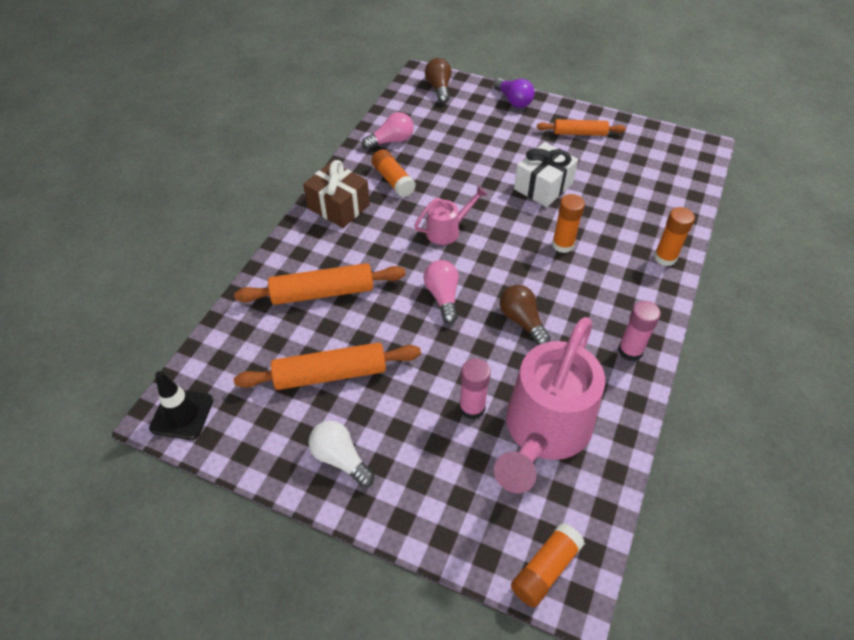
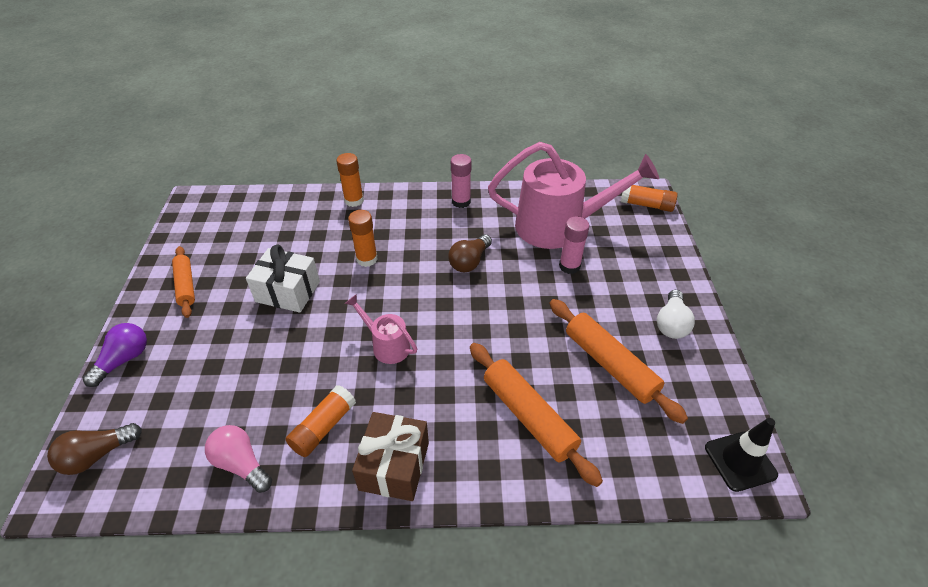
camera: 115 degrees left, 5 degrees down
(443, 297) = (475, 319): pink light bulb -> none

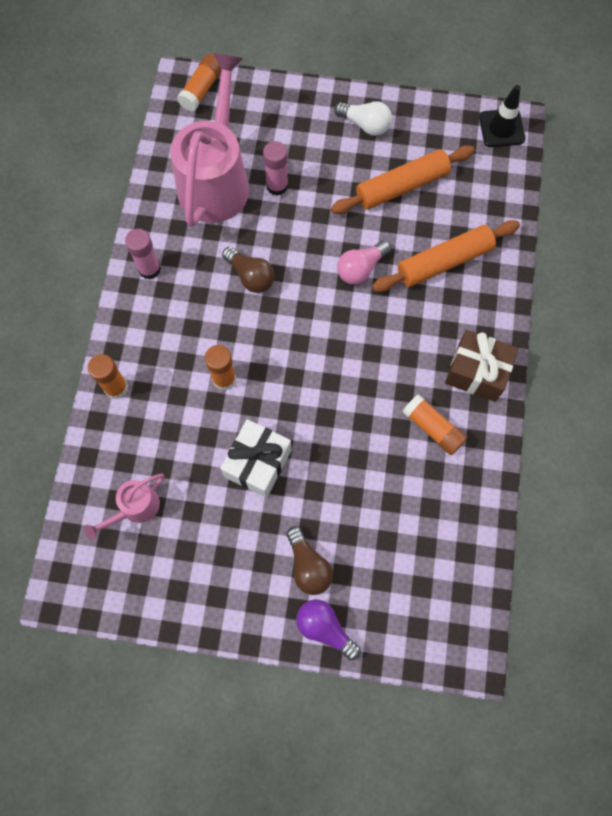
camera: 80 degrees left, 25 degrees up
(97, 455) = (435, 629): brown light bulb -> brown light bulb (308, 565)
(186, 285) = (225, 578): orange rolling pin -> none
(241, 464) = (460, 497): pink light bulb -> pink light bulb (361, 268)
(386, 345) = (349, 368): pink watering can -> pink watering can (135, 508)

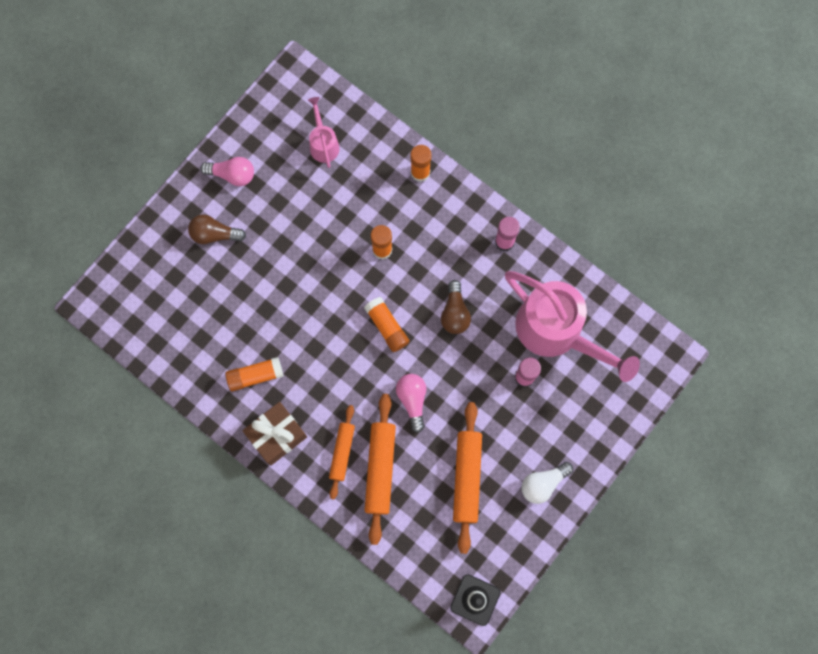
camera: 120 degrees right, 5 degrees up
(202, 90) = (653, 367): orange glue stick -> orange glue stick (387, 327)
(227, 589) = (232, 175): none -> pink light bulb
(250, 276) = (455, 313): brown light bulb -> brown light bulb turned 75 degrees counterclockwise
(258, 463) = (305, 239): white gift -> none
(325, 628) = (168, 222): purple light bulb -> none
(451, 303) = (342, 452): none -> orange rolling pin

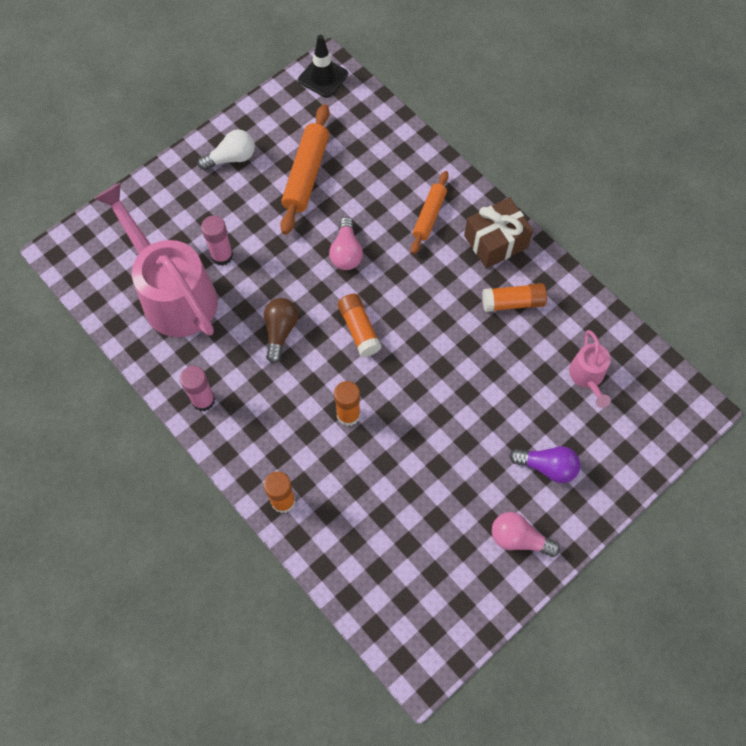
camera: 170 degrees left, 10 degrees down
(214, 234) = (547, 466): brown light bulb -> purple light bulb
(323, 143) = (398, 561): pink watering can -> pink watering can (587, 377)
(380, 469) = (392, 195): orange rolling pin -> none

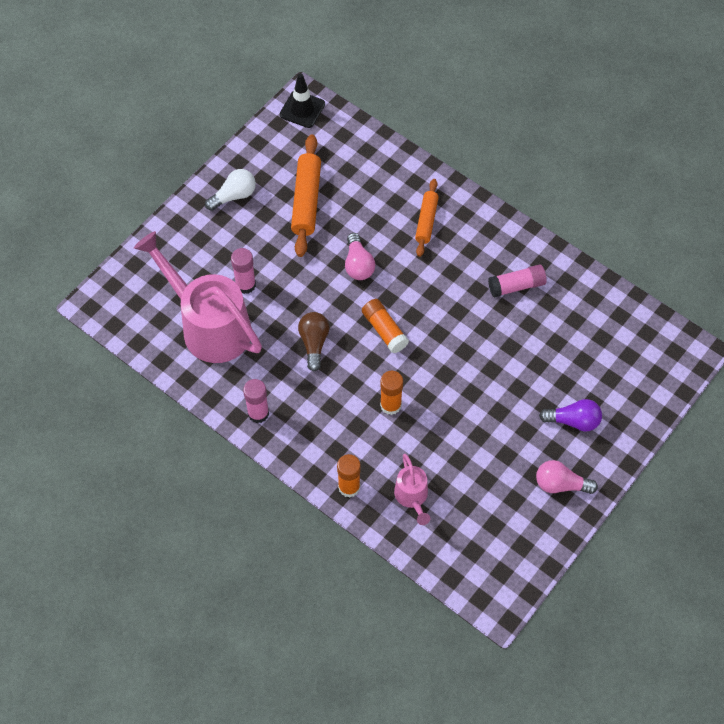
camera: 10 degrees left, 5 degrees down
(495, 242) = (491, 235): brown gift -> none
(513, 302) = (516, 286): orange glue stick -> pink glue stick
(587, 377) = (594, 340): pink watering can -> pink watering can (412, 497)

